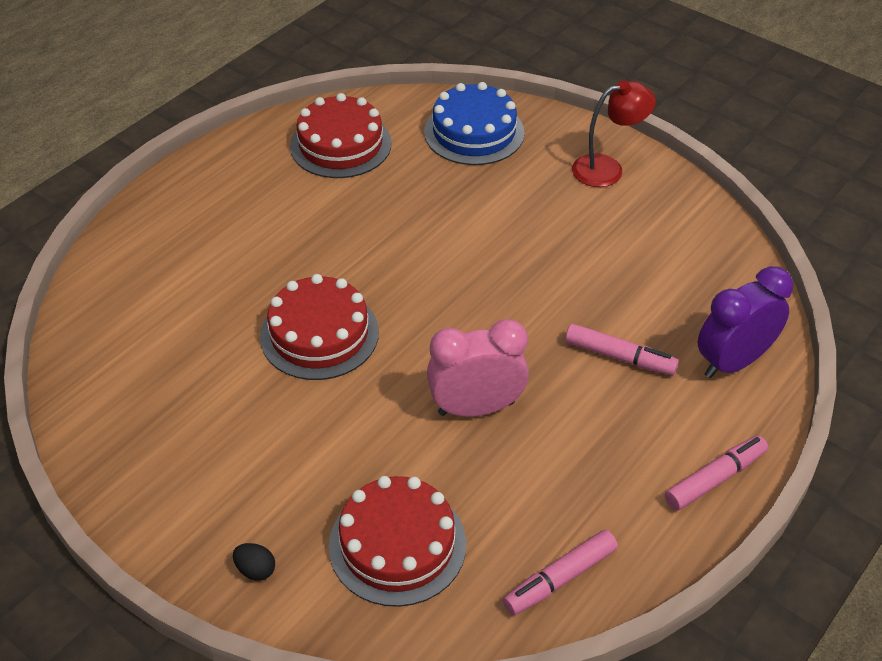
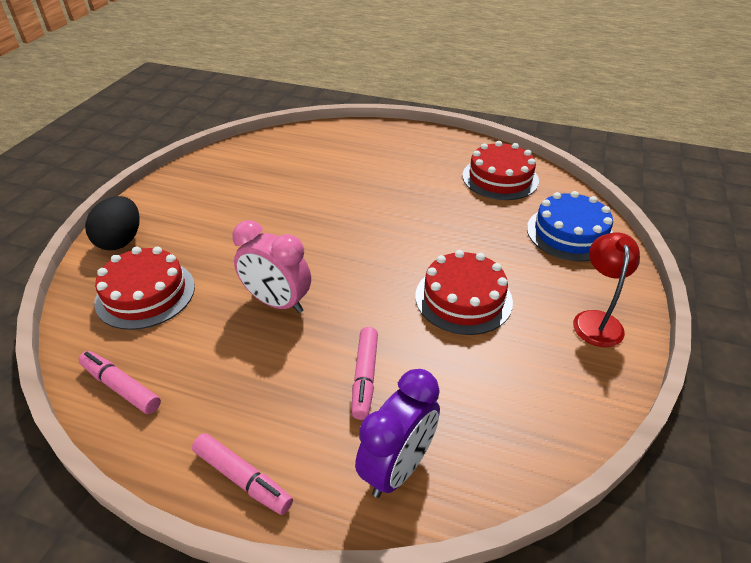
camera: 70 degrees right, 5 degrees down
(256, 570) = (121, 241): black egg -> black egg, size x2.16
(319, 334) = (317, 215): red cake -> red cake (463, 298)
(476, 408) = (277, 302): pink clock -> pink clock turned 150 degrees clockwise
(607, 169) = (596, 320): red lamp -> red lamp turned 135 degrees counterclockwise
(733, 362) = (397, 468): purple clock -> purple clock turned 90 degrees clockwise

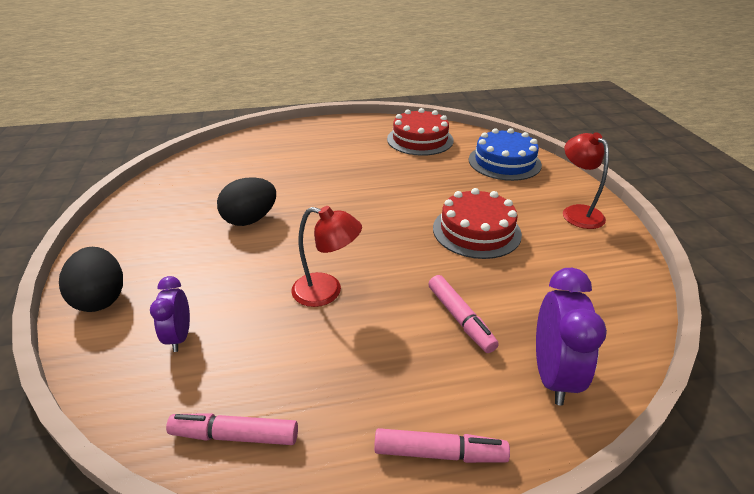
camera: 30 degrees left, 5 degrees down
(145, 294) = (179, 336): red cake -> purple clock
(273, 212) = (250, 219): none -> black egg
(277, 302) = (327, 292): pink clock -> red lamp

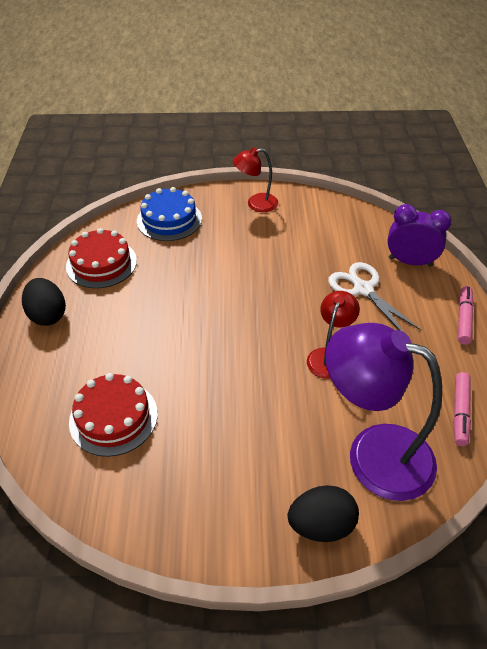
camera: 80 degrees left, 10 degrees up
(179, 336) = (373, 453): purple clock -> purple lamp
(250, 219) = (215, 408): black egg -> black egg (48, 315)
(460, 319) = (363, 289): pink marker -> white scissors
(476, 231) = (267, 260): red cake -> red cake (113, 417)

